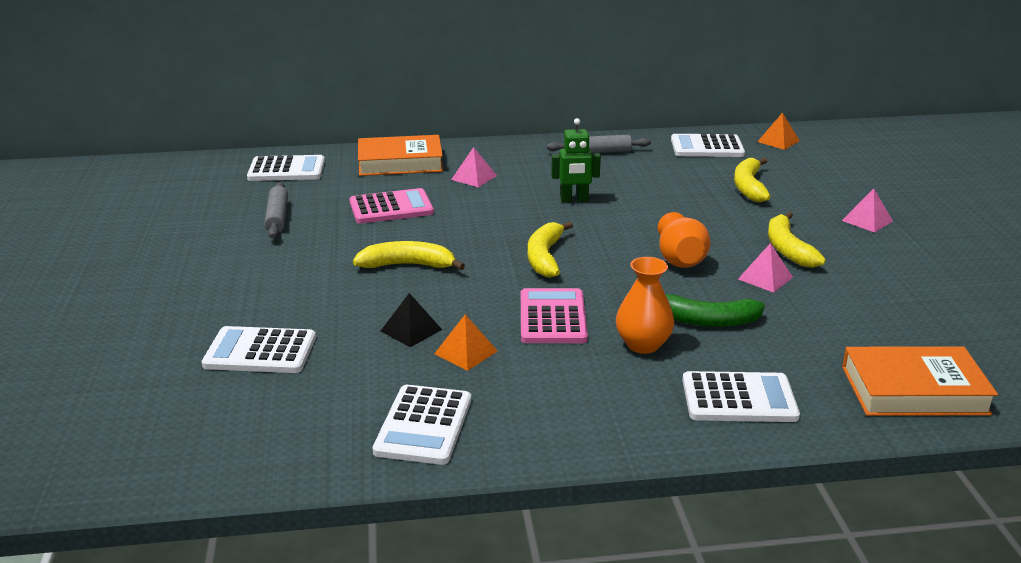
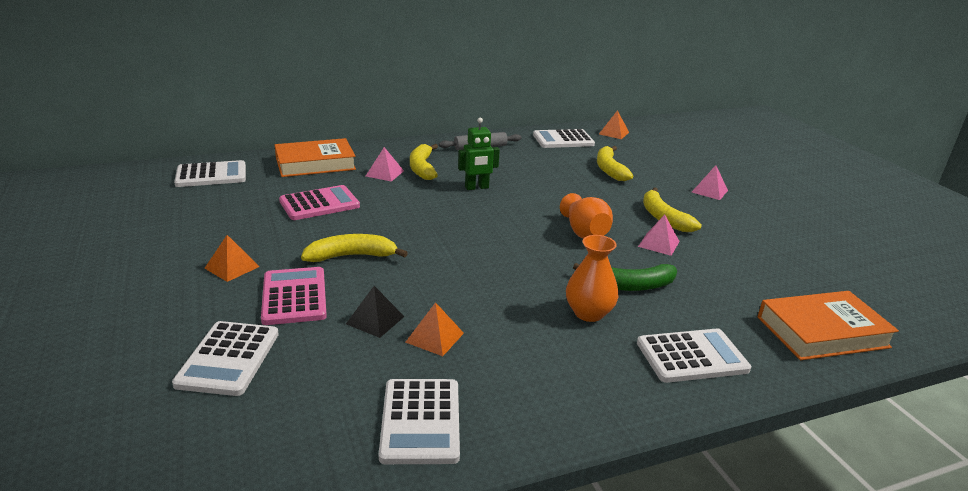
camera: 15 degrees left, 0 degrees up
(260, 351) = (228, 358): white calculator -> white calculator turned 75 degrees counterclockwise
(277, 217) = (213, 219): grey rolling pin -> none
(284, 267) = (232, 267): none -> orange pyramid
(545, 257) = (472, 239): yellow banana -> yellow banana (422, 168)
(552, 317) = (500, 295): pink calculator -> pink calculator (294, 296)

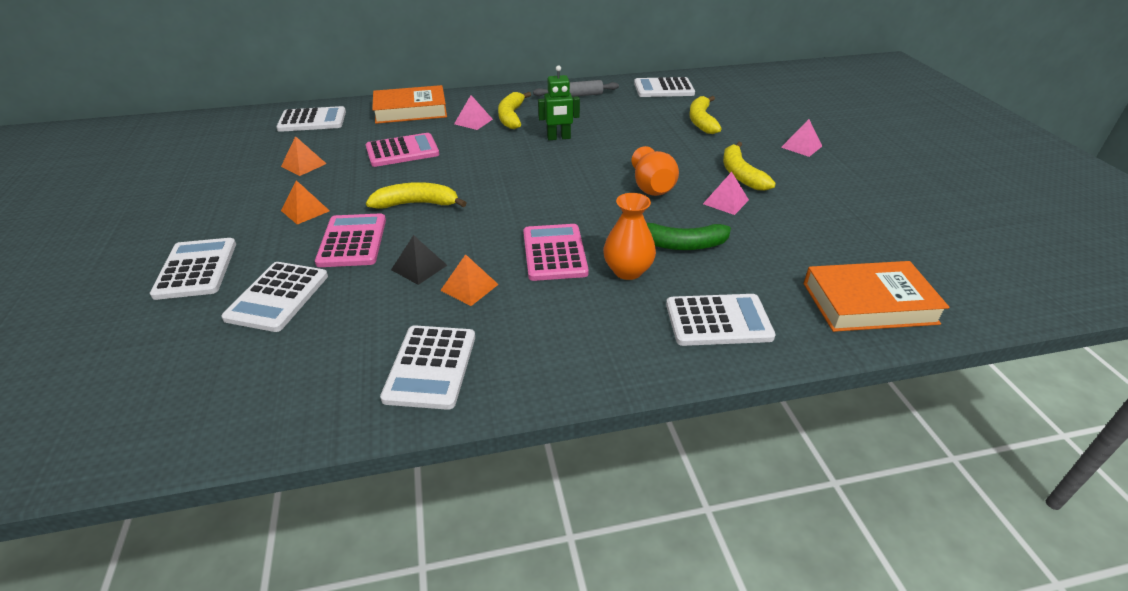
camera: 10 degrees right, 10 degrees up
(124, 334) = (196, 269): none -> white calculator
(510, 299) = (554, 253): none -> pink calculator
(614, 133) = (720, 81): orange pyramid -> orange pyramid (303, 165)

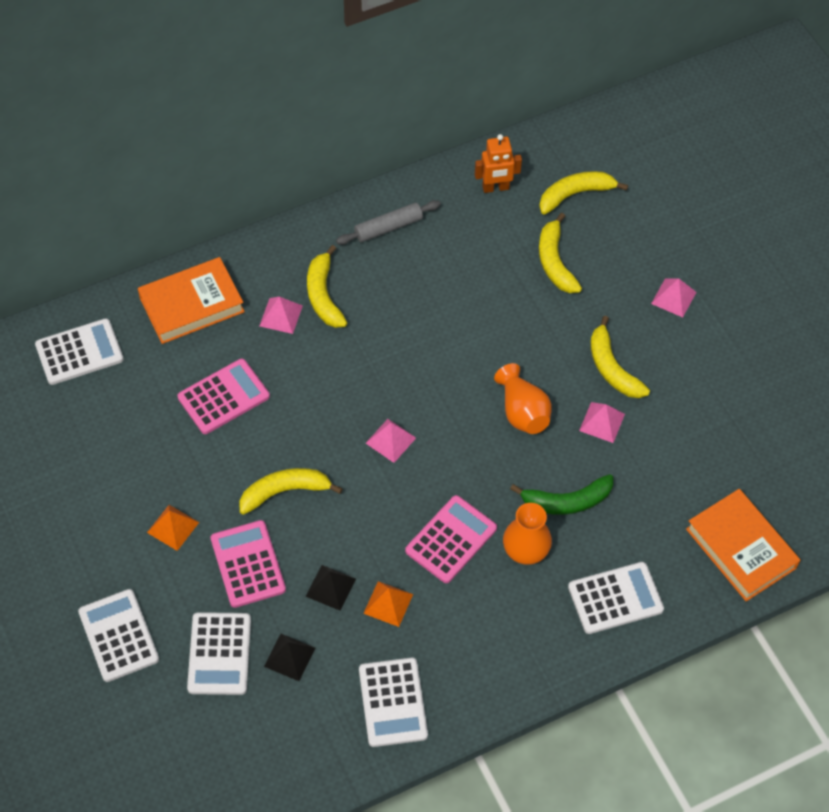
camera: 15 degrees left, 20 degrees up
(303, 165) = (123, 447): orange pyramid -> none
(345, 311) = (289, 657): none -> black pyramid
(527, 188) = (391, 440): none -> pink pyramid
(554, 253) = (451, 539): pink calculator -> pink calculator turned 60 degrees clockwise
(558, 138) = (395, 333): green robot -> none
(663, 88) = (495, 188): white calculator -> orange robot
(724, 96) = (575, 194): none -> yellow banana
(869, 303) = (740, 548): orange book -> orange book turned 75 degrees clockwise

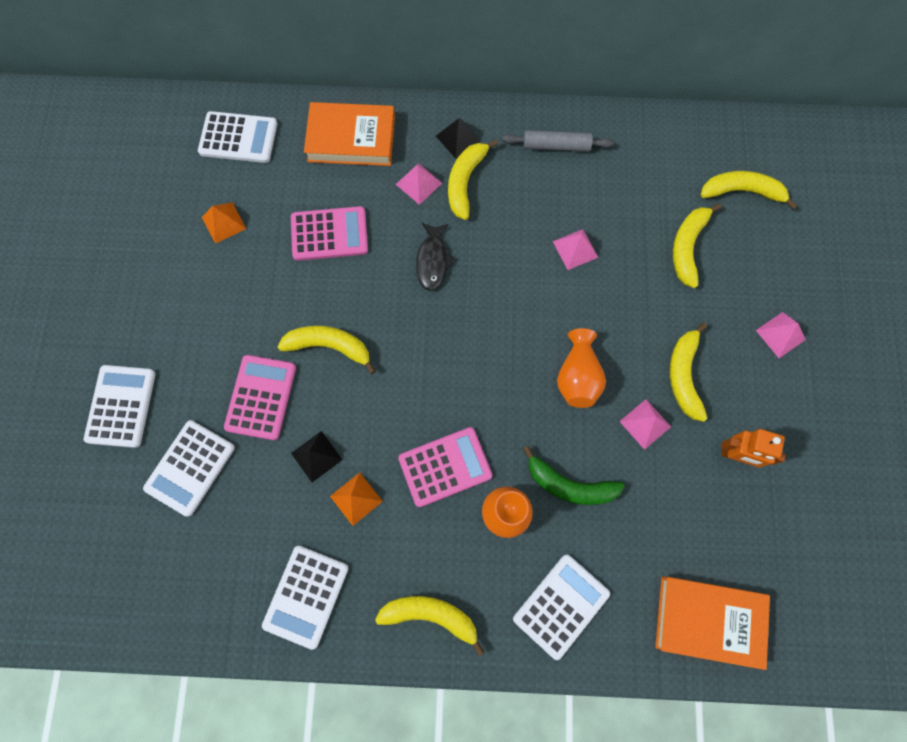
camera: 30 degrees right, 15 degrees up
(173, 527) = (220, 331): orange pyramid -> orange pyramid (223, 222)
(289, 657) = (245, 503): black pyramid -> black pyramid (458, 138)
(335, 376) = (432, 260): none -> black fish
(391, 440) = (446, 345): pink pyramid -> pink pyramid (575, 249)
(495, 188) = (672, 152): orange robot -> orange robot (735, 455)
(510, 662) = (430, 615): none -> yellow banana
(615, 598) = (561, 606): white calculator -> white calculator turned 60 degrees counterclockwise
(740, 548) = (708, 620): orange book -> orange book turned 75 degrees counterclockwise

